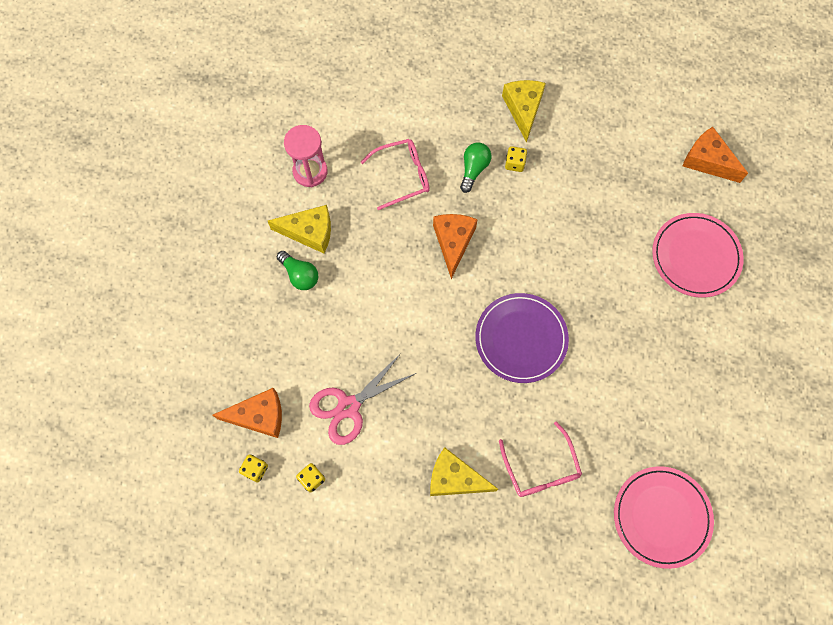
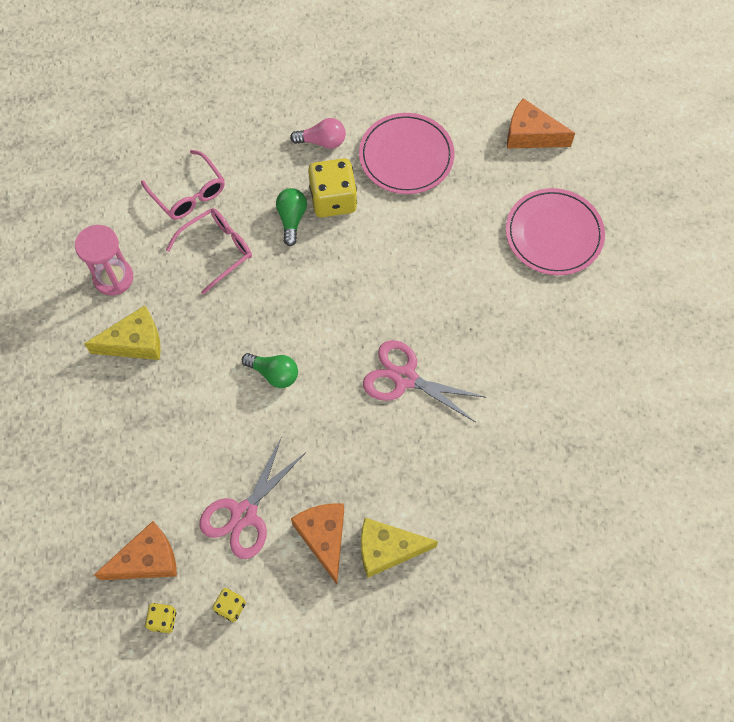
camera: 20 degrees left, 5 degrees down
(300, 275) = (140, 391): green light bulb -> green light bulb (274, 373)
(453, 242) = (297, 302): orange cheese -> orange cheese (324, 537)
(514, 163) = (333, 200): yellow dice -> yellow dice, size x2.03
(521, 339) = (405, 378): purple plate -> pink scissors
(523, 109) = (322, 141): yellow cheese -> pink light bulb
(541, 468) = (474, 505): pink glasses -> pink glasses (188, 193)
(661, 517) = (617, 510): pink plate -> pink plate (406, 156)

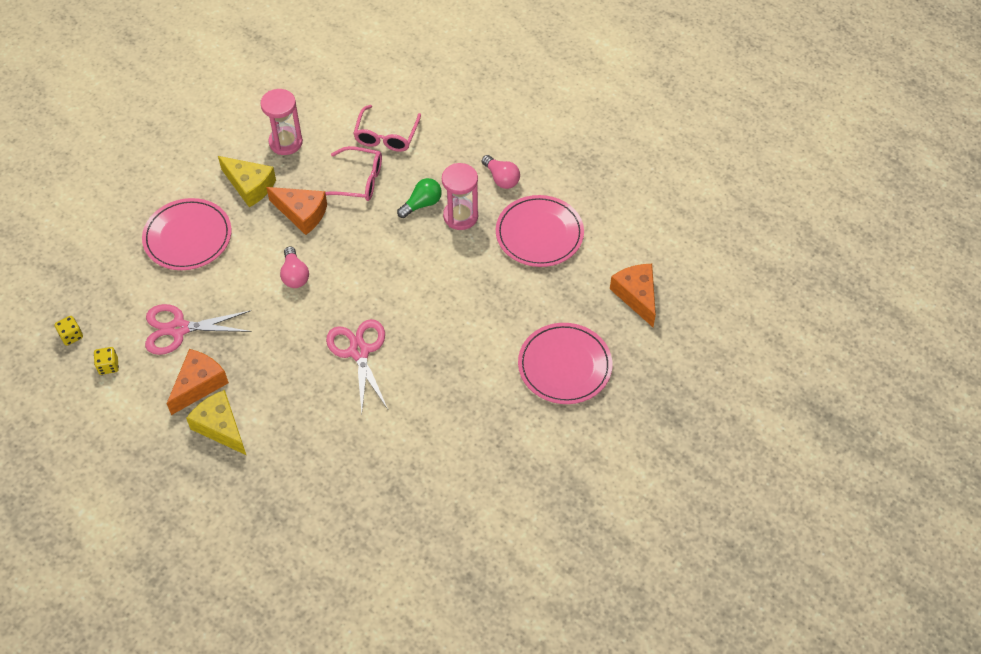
camera: 50 degrees right, 10 degrees down
(143, 436) = (188, 237): none -> pink plate
(147, 560) = (104, 299): orange cheese -> orange cheese (302, 214)
(274, 373) = (295, 275): green light bulb -> pink light bulb
(333, 200) = (460, 216): yellow dice -> pink hourglass

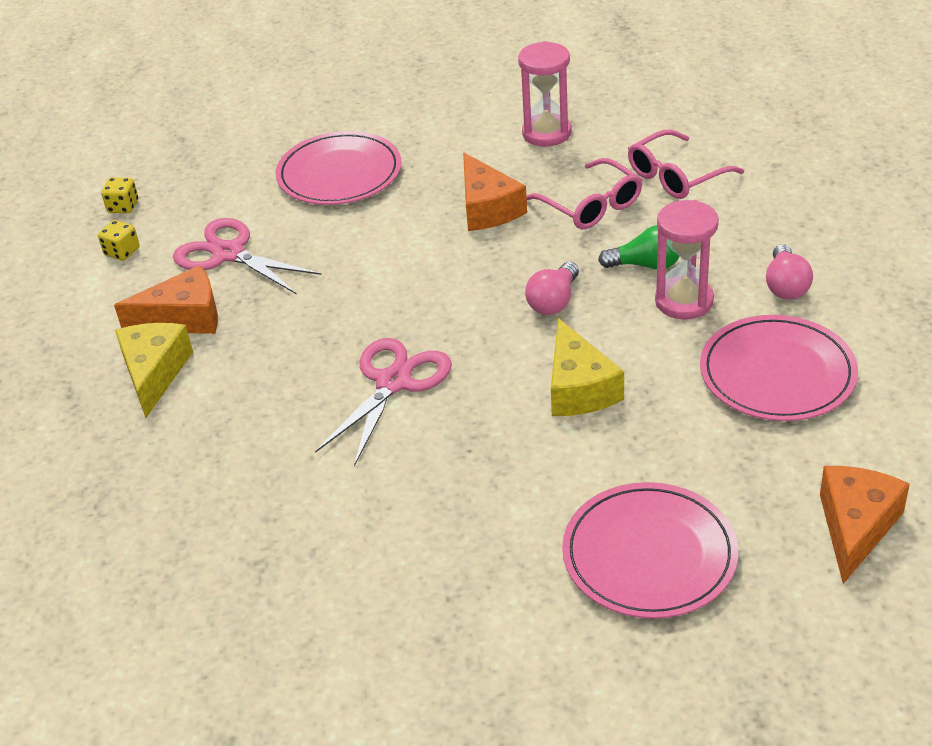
camera: 45 degrees right, 15 degrees down
(250, 186) = (459, 156): yellow cheese -> yellow cheese (578, 388)
(295, 275) = (410, 264): pink light bulb -> pink light bulb (554, 301)

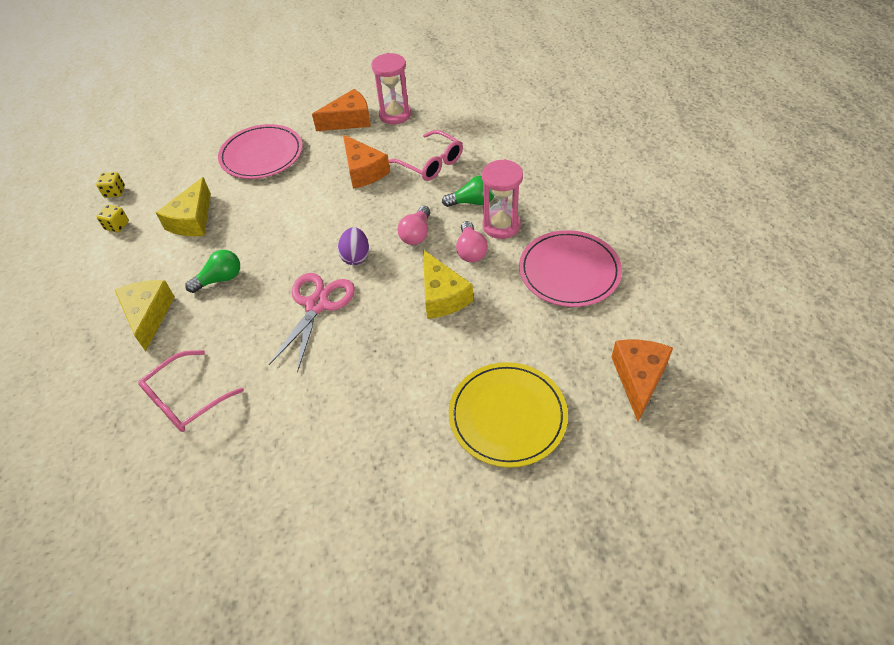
camera: 10 degrees left, 10 degrees up
(184, 318) = (165, 271): orange cheese -> orange cheese (349, 120)
(229, 253) = (192, 220): pink scissors -> yellow cheese
(260, 335) = (220, 279): none -> green light bulb
(459, 324) = (356, 256): none -> purple egg
(649, 555) = (507, 416): pink plate -> yellow plate
(676, 176) = (482, 138): pink glasses -> pink glasses (186, 399)
(786, 286) = (564, 208): pink light bulb -> pink light bulb (471, 251)

